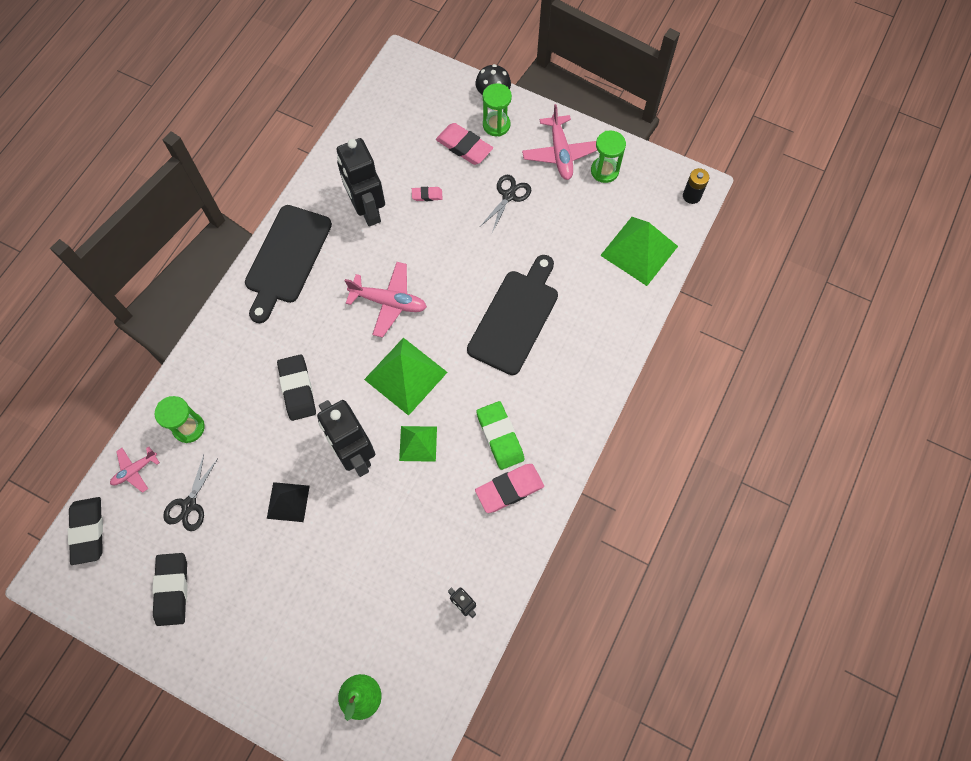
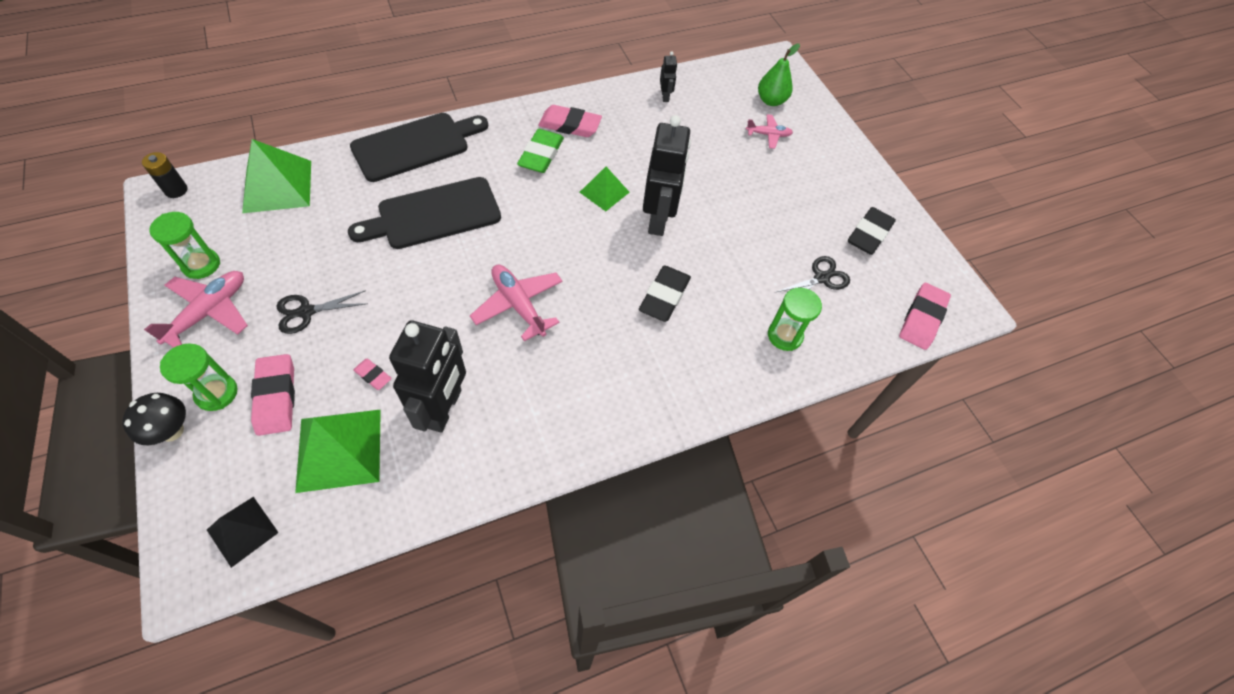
camera: 145 degrees left, 10 degrees down
(88, 531) = (922, 318): black eraser -> pink eraser
(135, 470) = (855, 336): pink plane -> pink plane (768, 135)
(287, 258) = (571, 423): black cutting board -> black cutting board (415, 145)
(288, 502) = (738, 226): black pyramid -> black pyramid (242, 531)
(406, 376) = (566, 240): green pyramid -> green pyramid (339, 449)

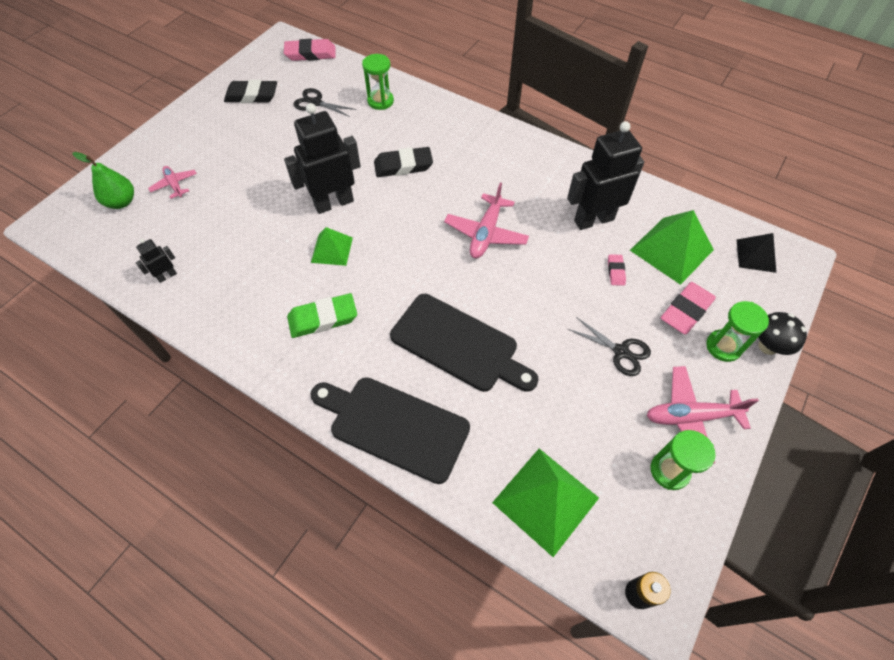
camera: 120 degrees left, 0 degrees up
(570, 125) = (265, 322): pink eraser -> none

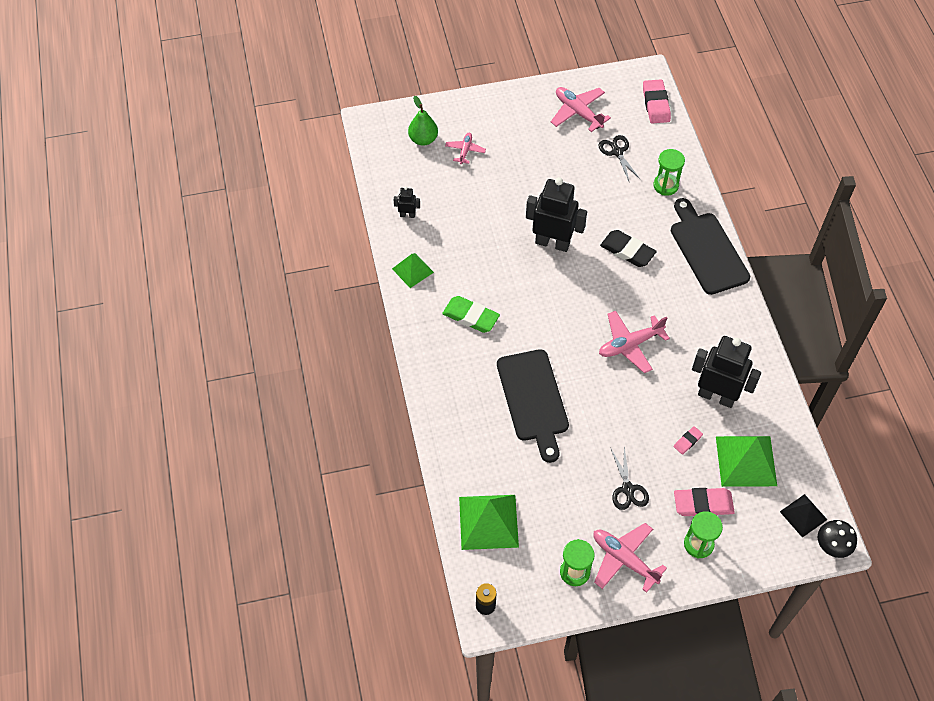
camera: 45 degrees right, 0 degrees up
(252, 95) = (578, 112): black eraser -> pink plane
(310, 54) = (656, 104): pink eraser -> pink eraser turned 45 degrees clockwise
(332, 249) = (519, 275): green pyramid -> green pyramid (412, 270)
(394, 426) = (448, 413): black cutting board -> black cutting board (707, 250)
(767, 346) = (729, 570): black mushroom -> black mushroom (831, 547)

